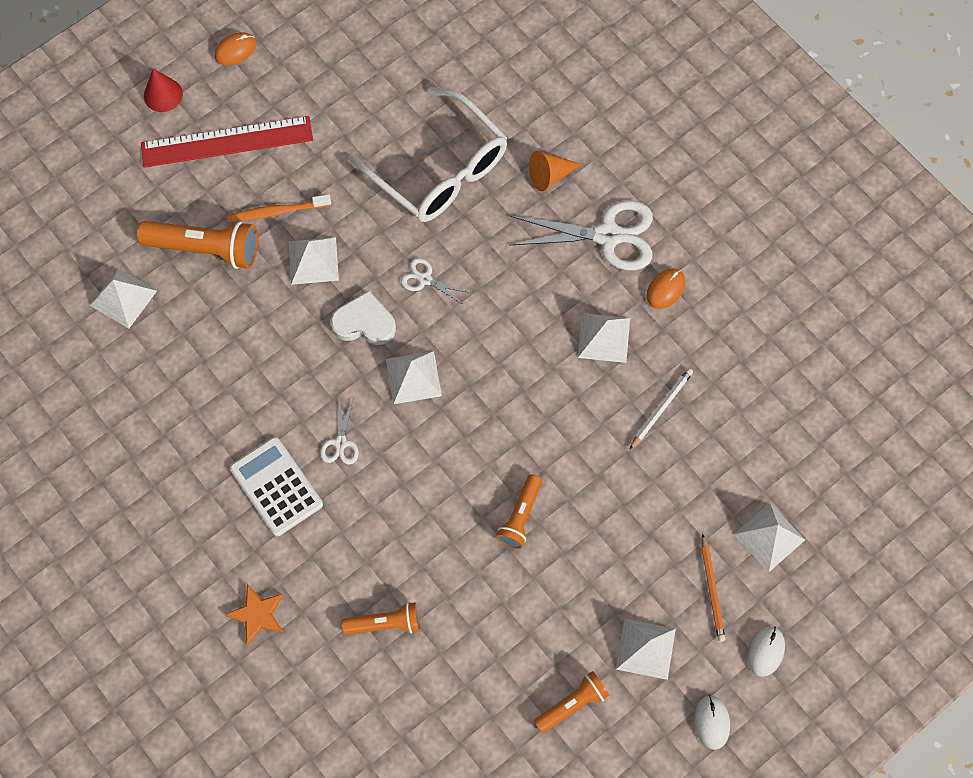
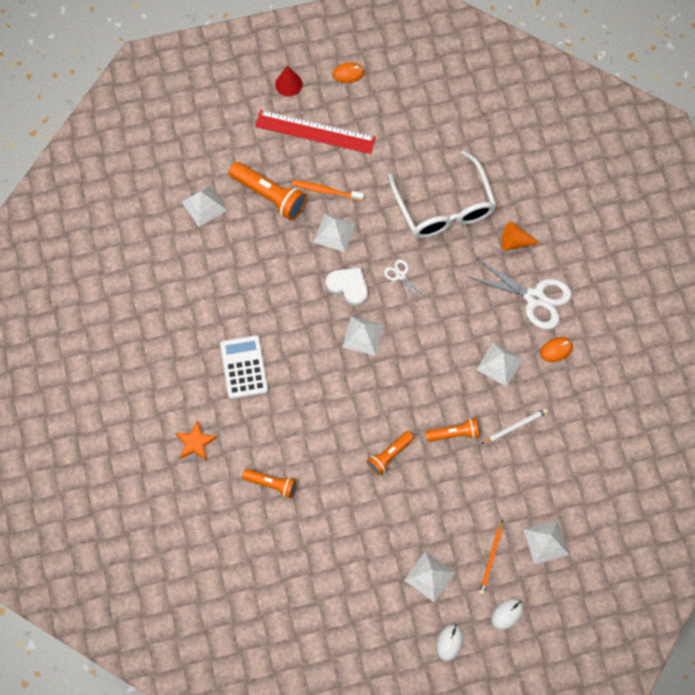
camera: 25 degrees right, 0 degrees up
(340, 443) = (297, 357): white scissors -> none
(572, 704) = (365, 589): orange flashlight -> orange flashlight (454, 434)

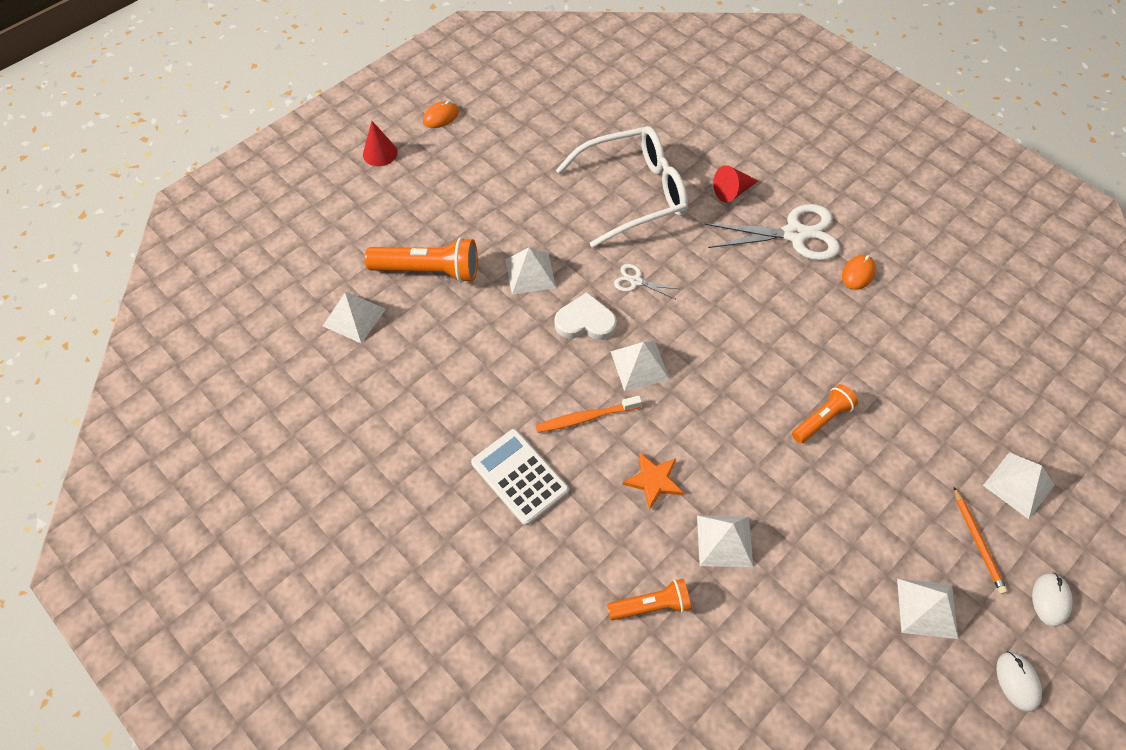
camera: 30 degrees left, 10 degrees down
(195, 442) = (515, 608): orange star -> orange star (653, 481)
(315, 132) = (440, 185): red ruler -> none
(326, 191) = (492, 236): orange toothbrush -> orange toothbrush (586, 418)
(389, 455) = (768, 485): orange flashlight -> none
(444, 207) = (633, 193): white glasses -> white glasses turned 60 degrees counterclockwise
(499, 364) = (811, 317): white pyramid -> white pyramid (724, 540)
(515, 241) = (732, 191): orange cone -> red cone
(515, 426) = (881, 375): white pencil -> none

